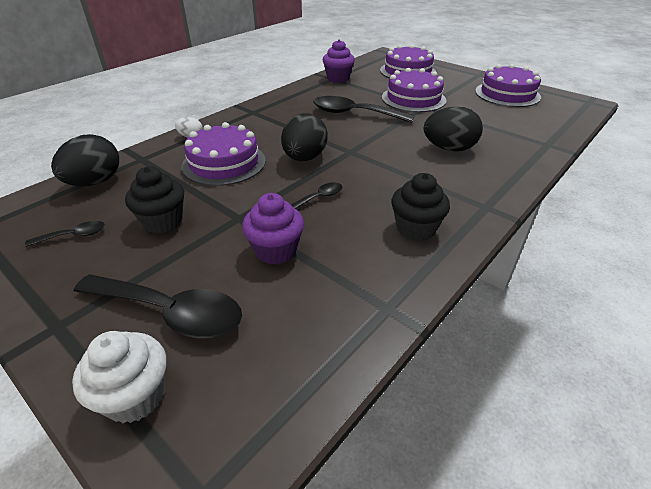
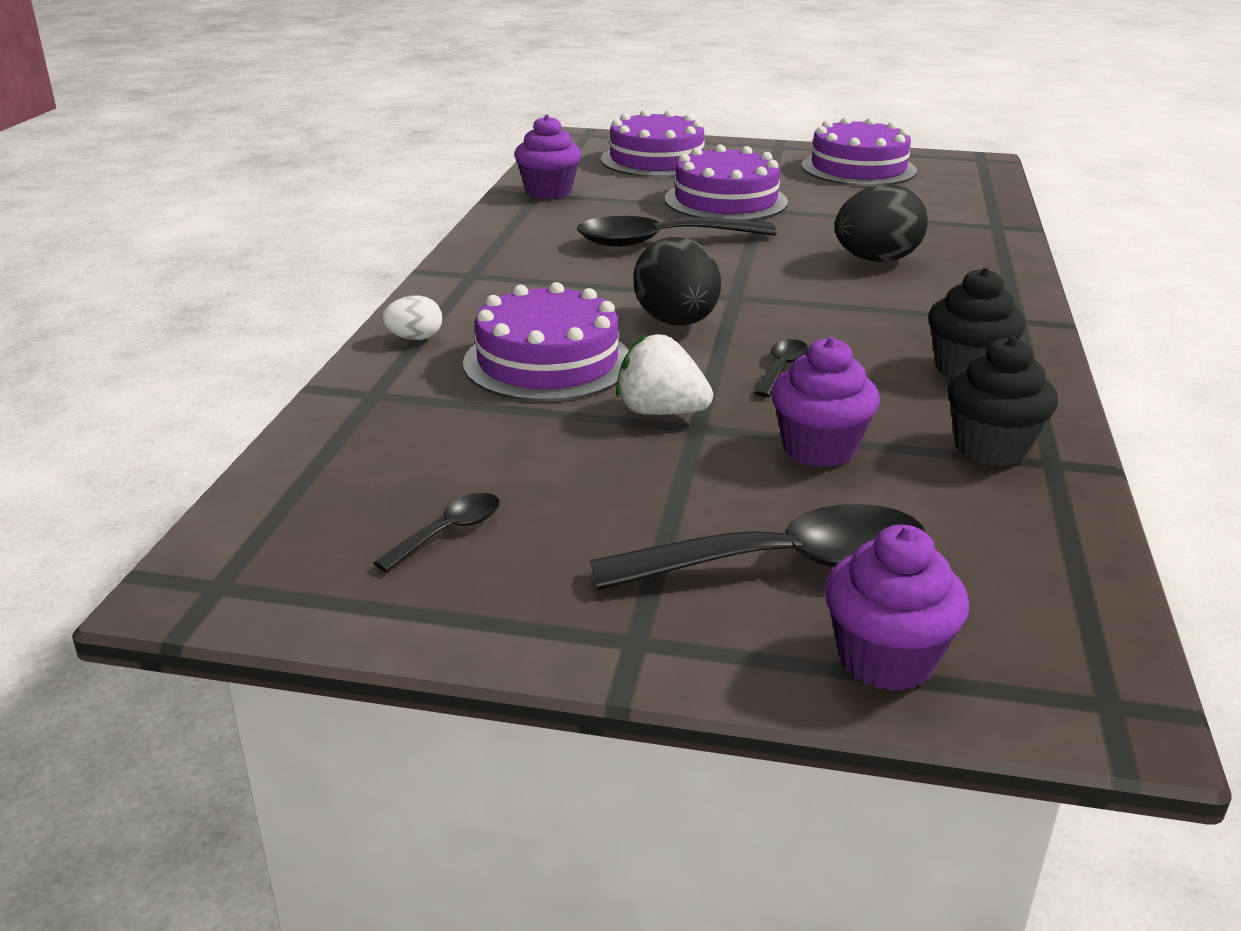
camera: 30 degrees left, 10 degrees down
(95, 182) = (344, 451): black egg -> none
(135, 396) = (886, 659): white cupcake -> purple cupcake
(163, 221) = (579, 467): black cupcake -> black cupcake (991, 448)
(233, 204) = (660, 412): none -> white strawberry

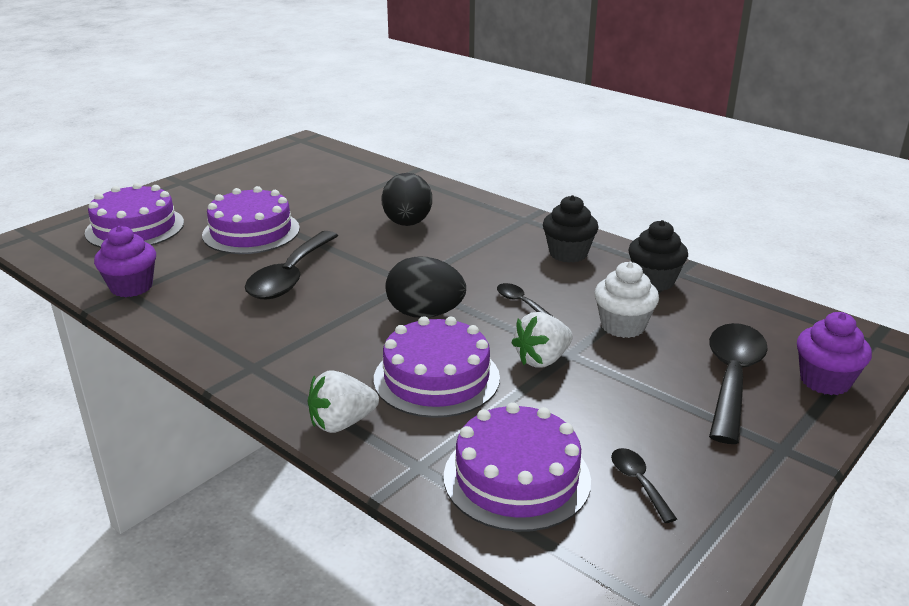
camera: 60 degrees left, 0 degrees up
(415, 338) = (342, 423): white egg -> white strawberry
(819, 449) = (623, 326): purple cupcake -> white cupcake
(858, 168) = (261, 175): purple cake -> purple cake (517, 477)

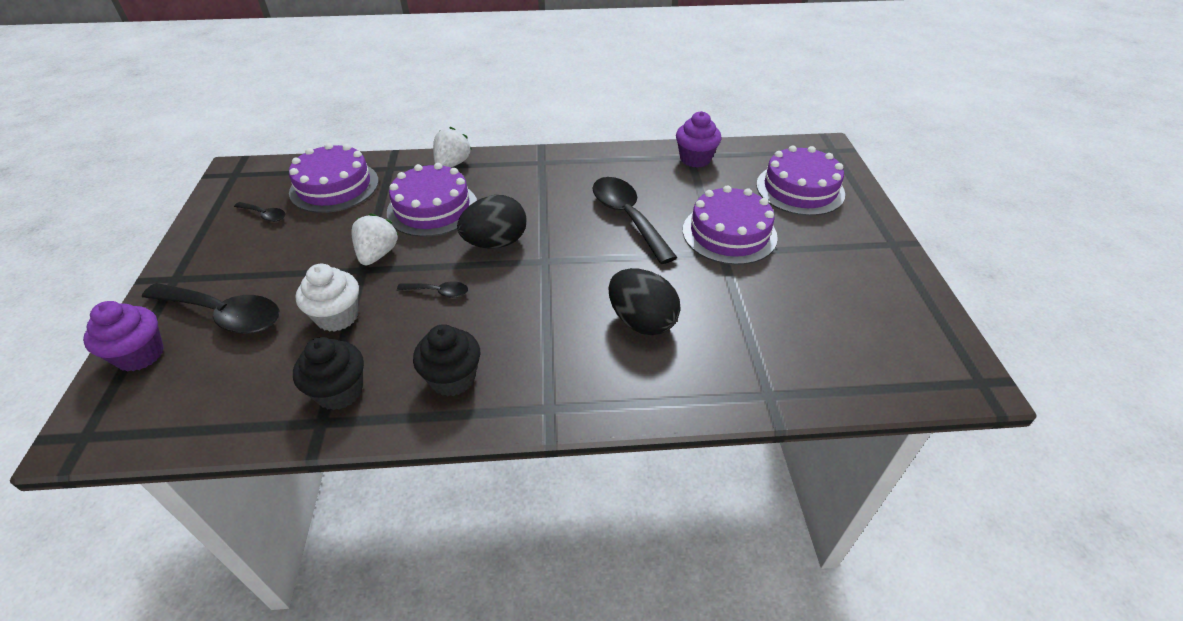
camera: 135 degrees right, 15 degrees up
(732, 378) = (223, 315): black spoon -> black spoon turned 45 degrees counterclockwise

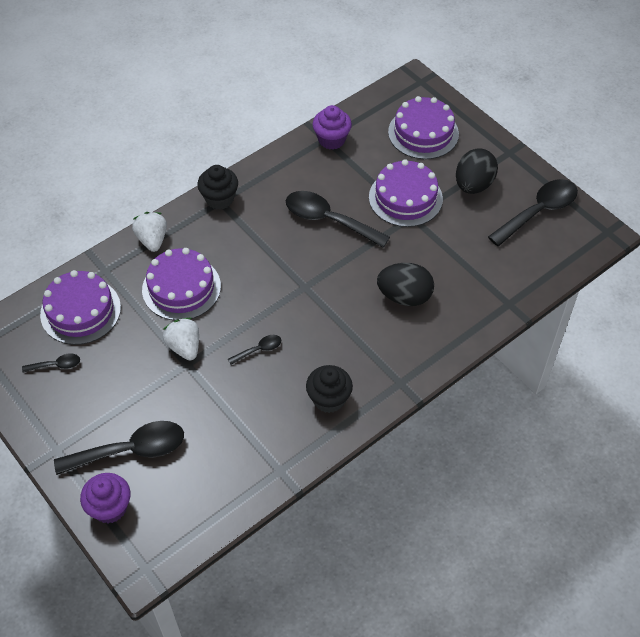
camera: 35 degrees left, 10 degrees up
(337, 317) = (211, 405): white cupcake -> none
(339, 391) = (270, 448): black cupcake -> black cupcake (219, 199)
(495, 243) = (258, 291): black egg -> black egg (473, 185)
(889, 315) = (538, 212): none -> black spoon

